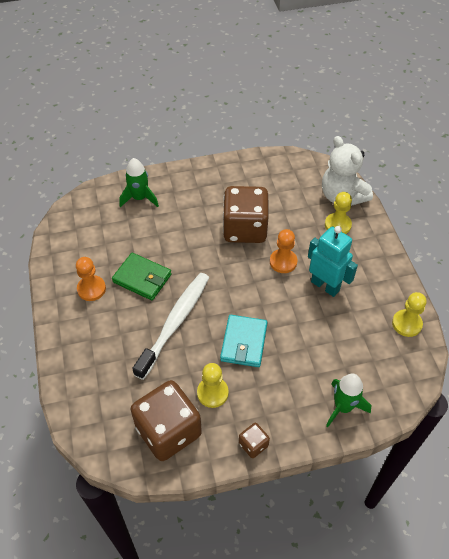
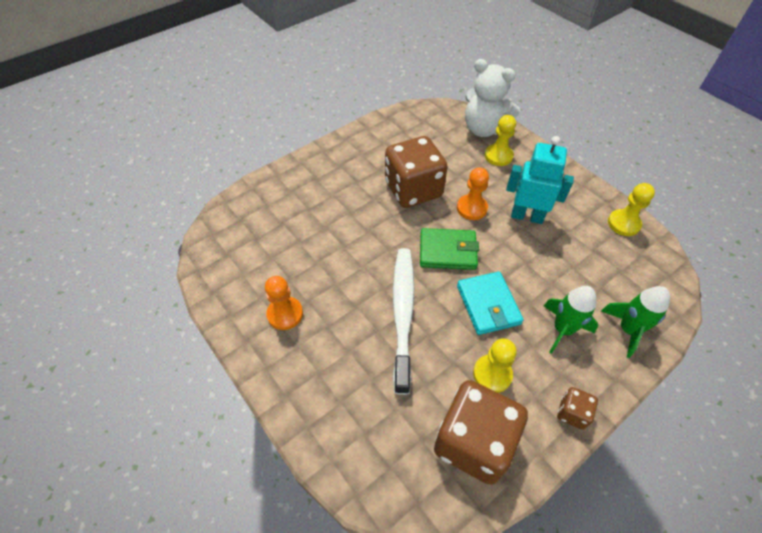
camera: 25 degrees left, 0 degrees up
(139, 198) = (283, 197): green rocket -> green rocket (562, 329)
(142, 278) = (337, 280): green wallet -> green wallet (447, 251)

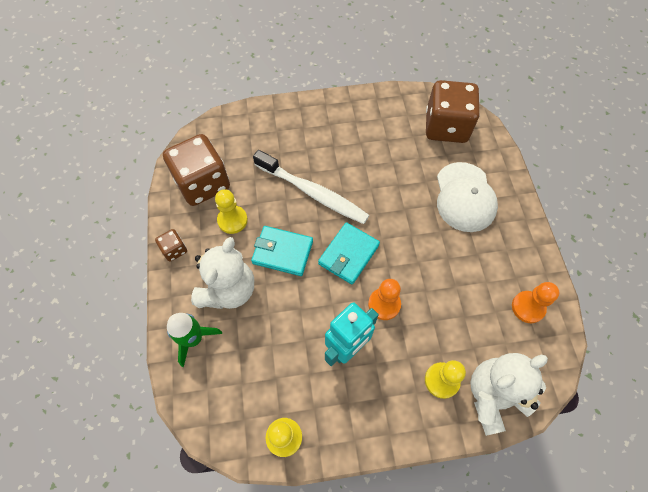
camera: 120 degrees right, 10 degrees up
(285, 314) = (358, 126): orange pawn -> orange pawn (528, 307)
(326, 193) = (464, 197): none -> white cap
(413, 190) = (434, 268): brown dice -> brown dice (446, 127)
(447, 251) = (348, 254): green wallet -> turquoise wallet
(562, 329) = (228, 290): green rocket -> white teddy bear

